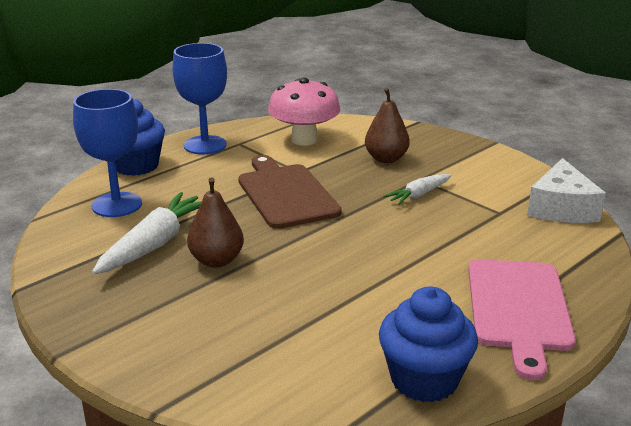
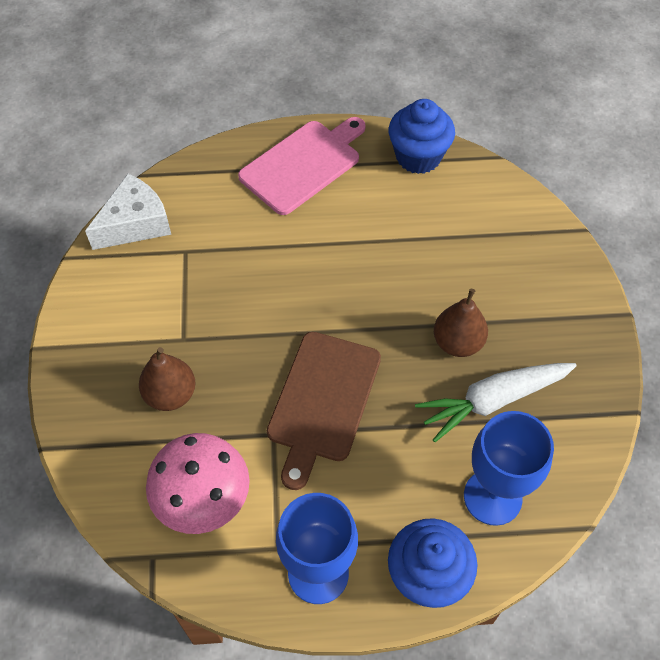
camera: 140 degrees left, 30 degrees up
(418, 195) = (215, 316): white carrot -> none

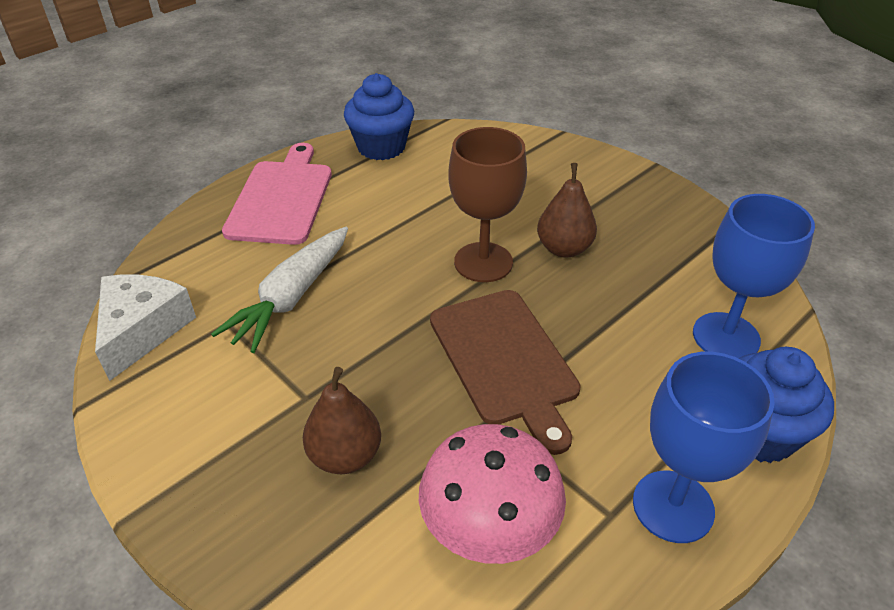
camera: 40 degrees left, 15 degrees down
(387, 314) = (483, 262): none -> brown goblet
(493, 400) = (640, 270): white carrot -> white carrot (291, 297)

